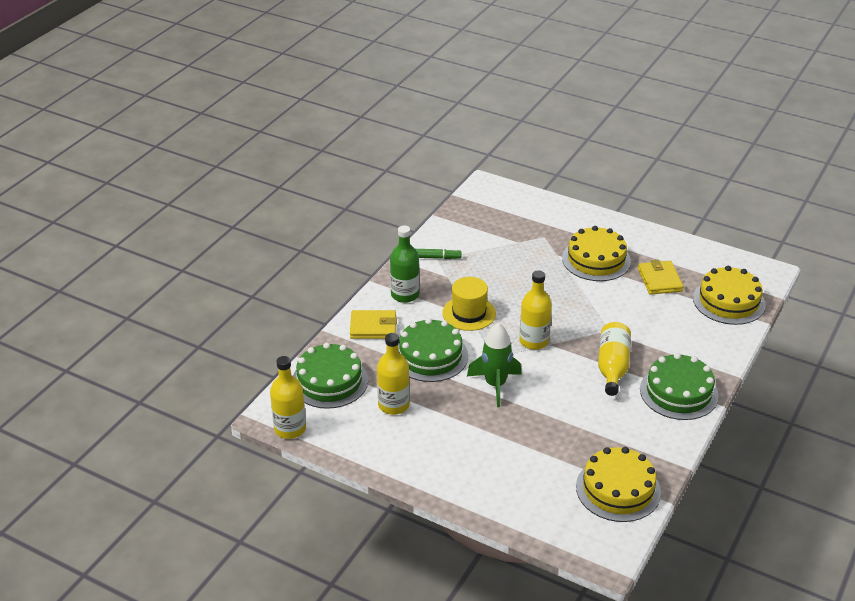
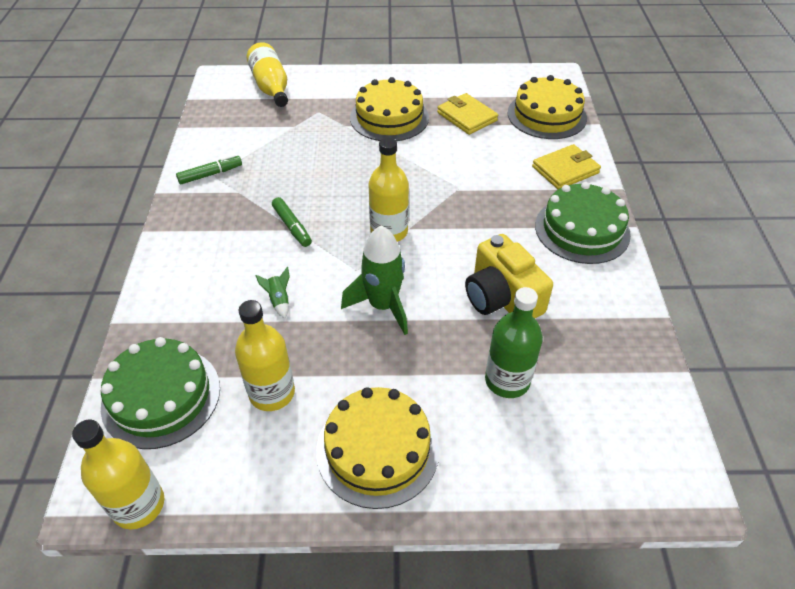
camera: 30 degrees left, 10 degrees up
(373, 327) = (181, 291): yellow wallet -> yellow wallet (565, 170)
(405, 295) = (199, 233): green bottle -> green bottle (507, 380)
(430, 356) = (279, 300): green cake -> green rocket
(469, 313) = (292, 227): yellow hat -> green marker
(580, 411) = (502, 297): none -> yellow camera
(612, 367) = (494, 228): yellow bottle -> yellow bottle (271, 87)
(618, 489) = (620, 382): yellow cake -> yellow cake (377, 449)

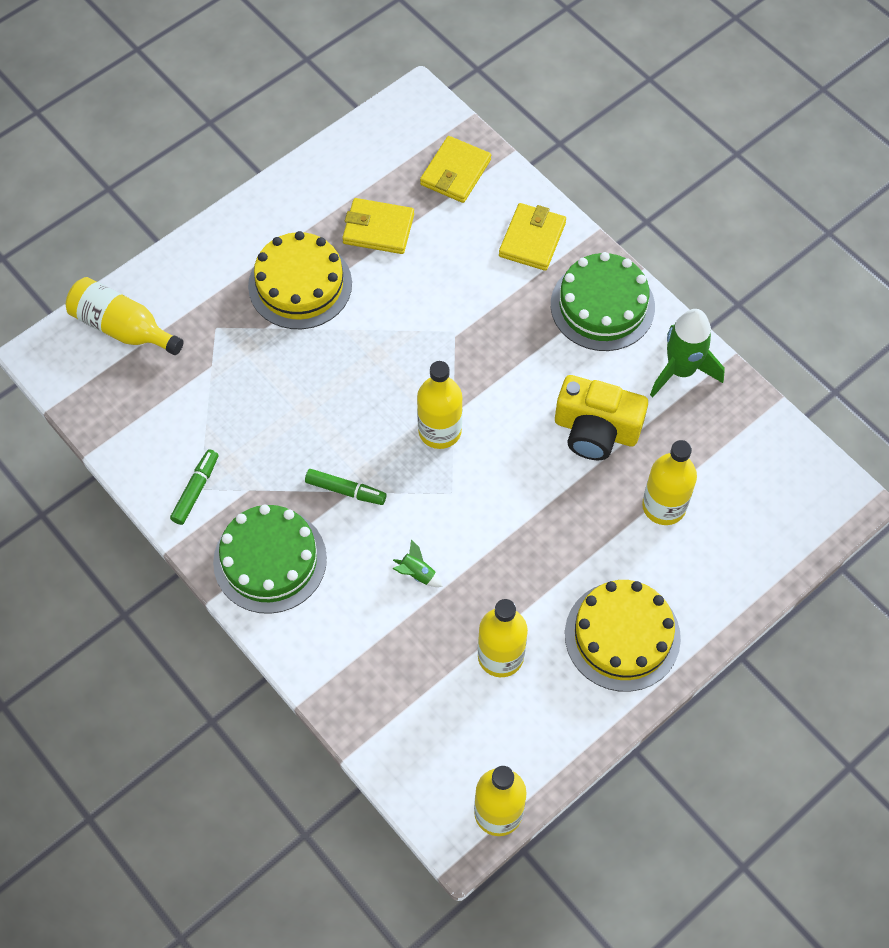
camera: 40 degrees left, 15 degrees up
(161, 396) = (418, 728): green cake -> green cake (270, 560)
(383, 306) = (509, 512): green rocket -> green rocket (681, 370)
(507, 380) = (664, 506): green bottle -> yellow bottle
(546, 115) = (455, 172): yellow cake -> yellow wallet

